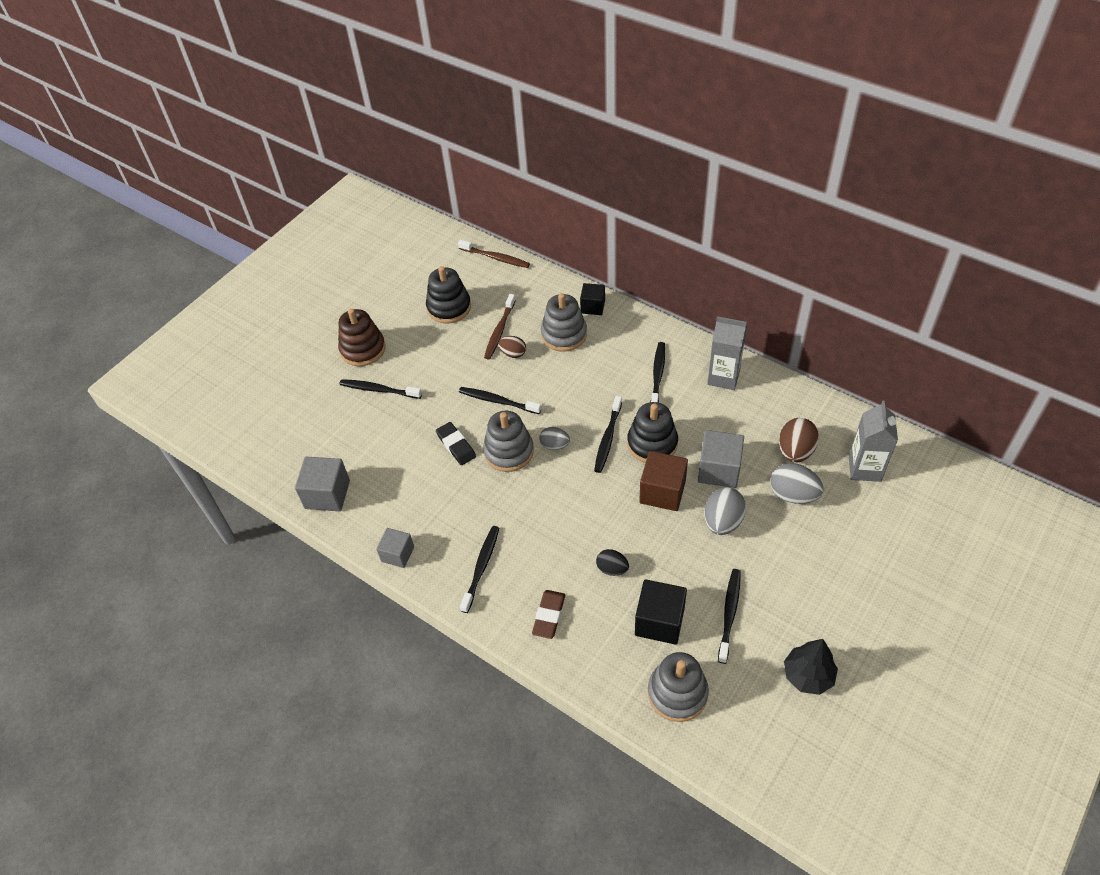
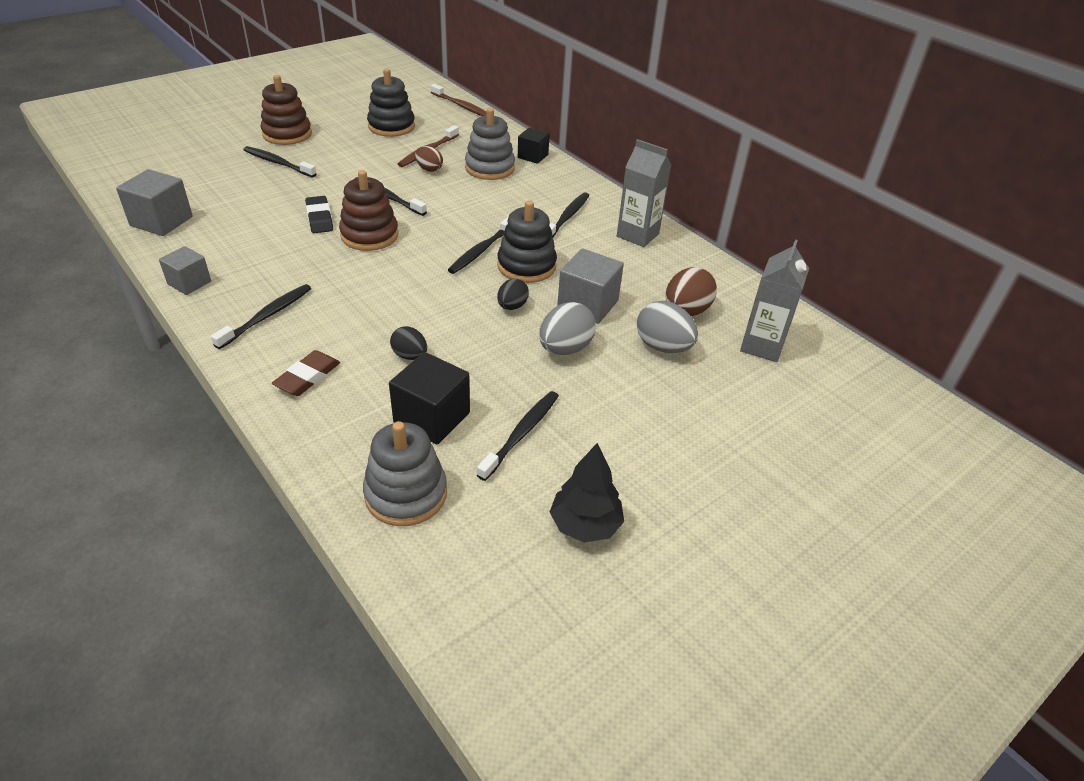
camera: 10 degrees right, 10 degrees down
(509, 452) = (369, 235): grey stacking toy -> brown stacking toy
(554, 445) = (421, 242): grey egg -> none
(662, 492) = (512, 306): brown cube -> black egg

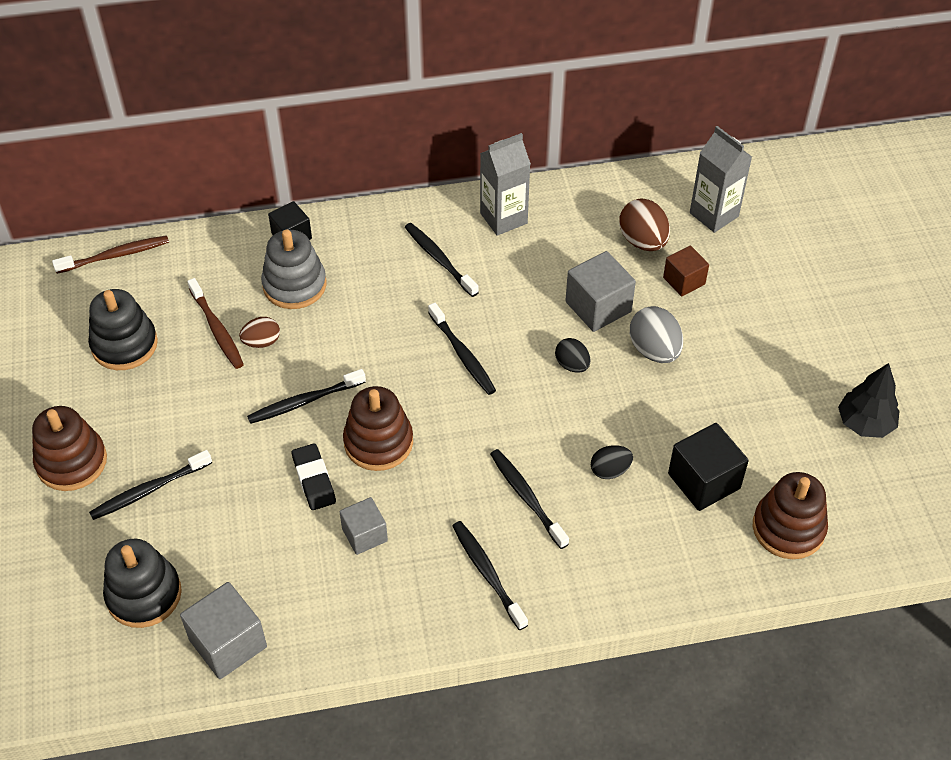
camera: 60 degrees left, 10 degrees up
(189, 283) = (385, 635): grey cube -> grey cube (364, 535)
(307, 377) = (604, 561): brown eraser -> none
(319, 218) = (314, 479): black eraser -> black eraser turned 60 degrees clockwise
(406, 494) = (788, 528): grey stacking toy -> brown stacking toy
(521, 434) = (751, 425): black toothbrush -> black toothbrush (527, 498)
(526, 266) = (510, 328): black stacking toy -> black stacking toy (144, 594)
(663, 347) = (684, 281): grey egg -> brown cube

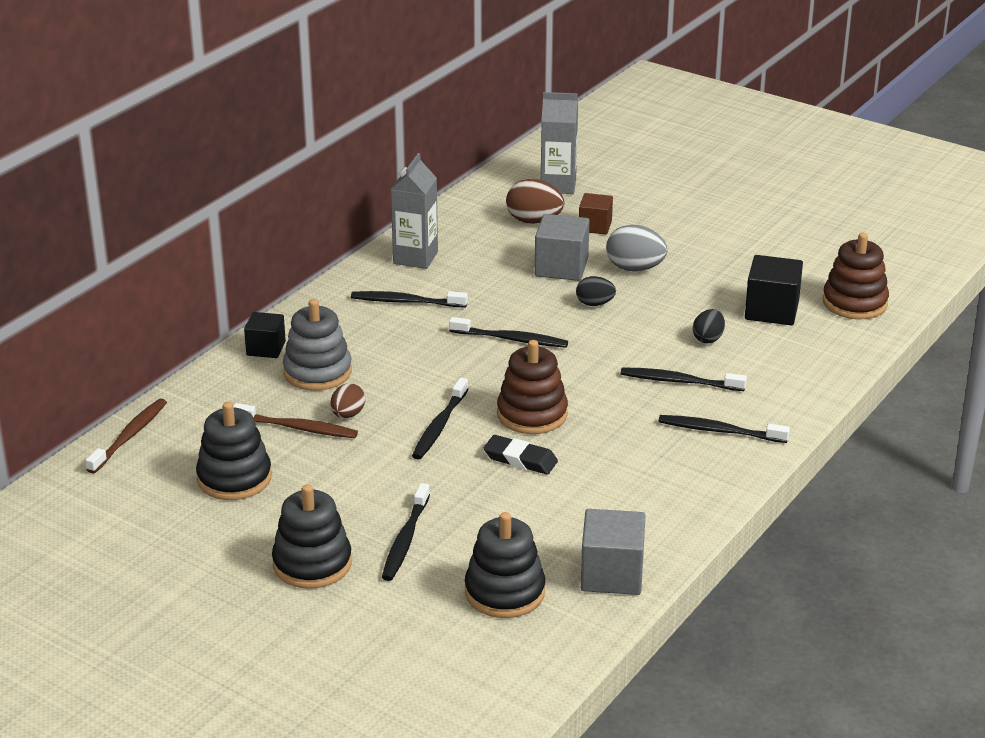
camera: 45 degrees left, 20 degrees down
(72, 462) = (312, 564): brown stacking toy -> black stacking toy
(364, 535) = (606, 463): grey cube -> none
(865, 423) = (815, 233): black tree -> none

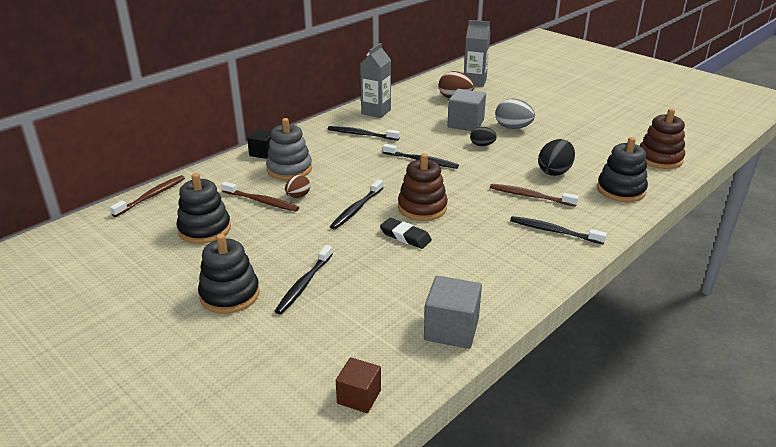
camera: 10 degrees right, 0 degrees up
(504, 592) = (364, 334): black stacking toy -> black stacking toy (621, 190)
(595, 226) = (492, 104): brown cube -> brown cube (359, 397)
(680, 381) = (530, 196): black toothbrush -> brown toothbrush
(708, 339) = (554, 171): black egg -> black egg, size x1.60
(771, 310) = (601, 158): black cube -> none

